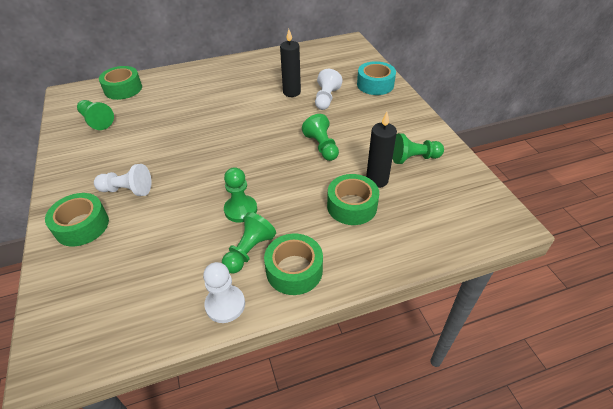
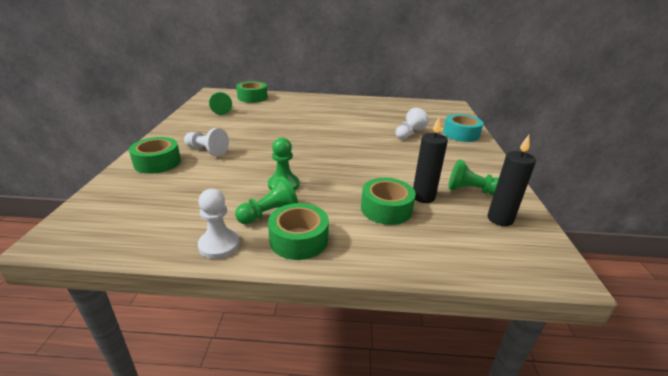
camera: 20 degrees right, 15 degrees down
(291, 92) = (381, 124): black candle -> black candle (500, 219)
(322, 147) = (384, 162): green pawn -> none

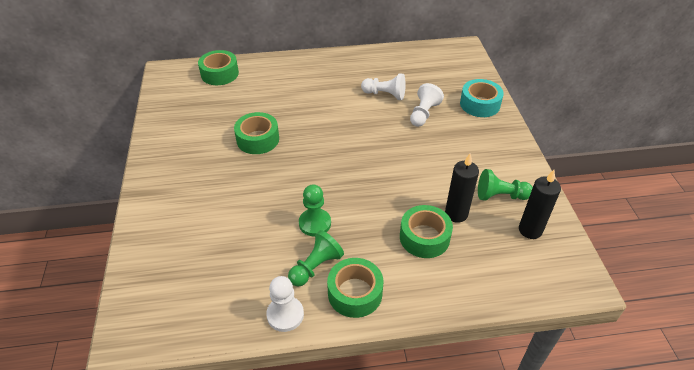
camera: 10 degrees left, 15 degrees up
(157, 162) = (166, 215): green tape -> green tape (258, 139)
(207, 151) = (211, 185): white pawn -> white pawn (385, 94)
(220, 109) = (190, 106): green pawn -> none

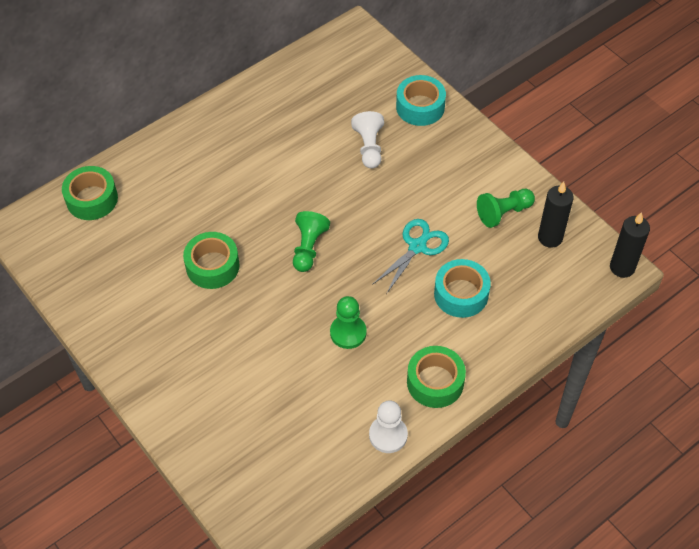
camera: 30 degrees left, 10 degrees up
(315, 267) = (381, 376): green pawn -> green pawn (308, 248)
(385, 94) = (310, 140): white pawn -> none
(413, 189) = (417, 247): none -> turquoise scissors
(424, 237) = (461, 294): green tape -> turquoise tape
(456, 214) = (474, 254): black candle -> black candle (622, 267)

